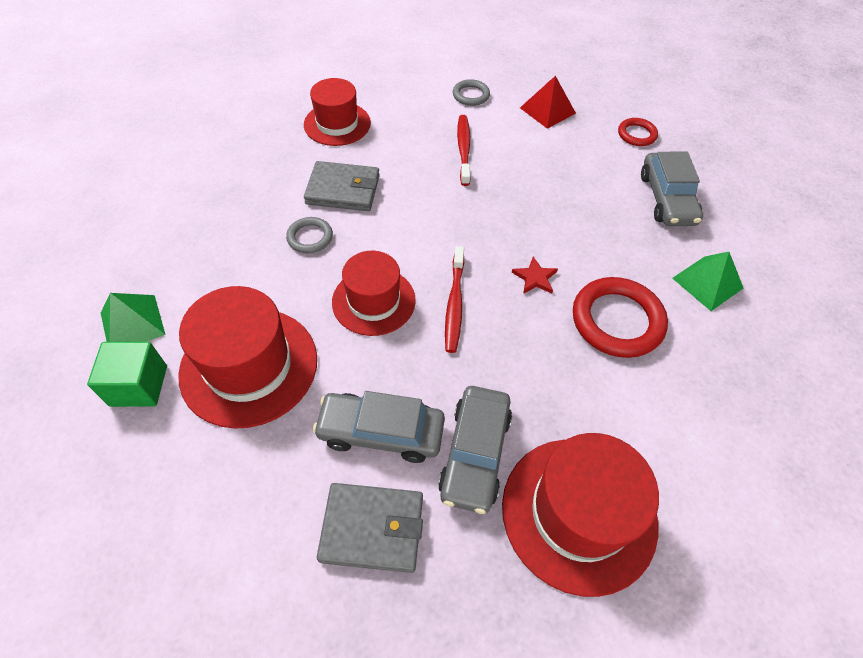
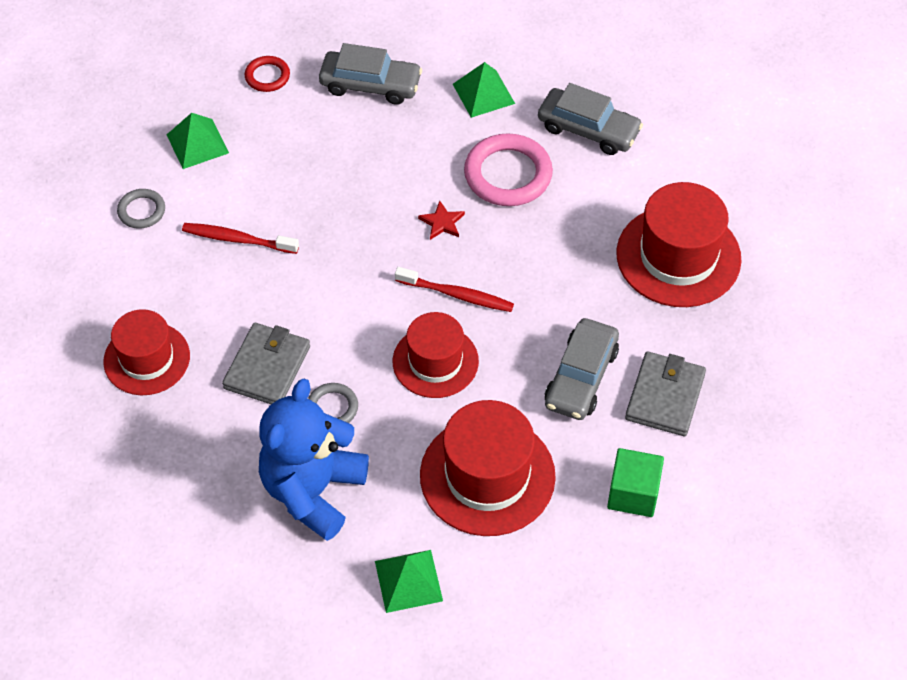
camera: 75 degrees left, 0 degrees up
(139, 385) = (488, 572): green cube -> green cube (633, 493)
(225, 240) = (313, 491): none -> blue teddy bear
(475, 454) = (615, 313): grey car -> grey car (588, 129)
(547, 110) = (197, 143): red pyramid -> green pyramid
(617, 320) = (508, 174): red ring -> pink ring

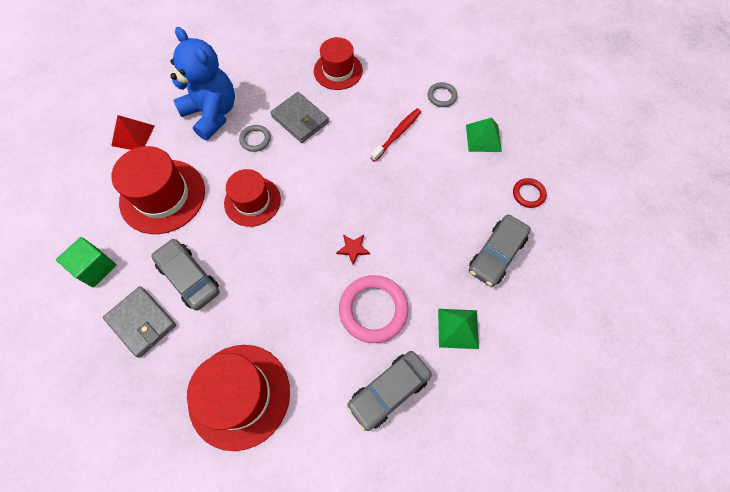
camera: 115 degrees right, 10 degrees up
(408, 580) = (133, 135): green pyramid -> red pyramid
(457, 295) = (292, 233): red toothbrush -> none

